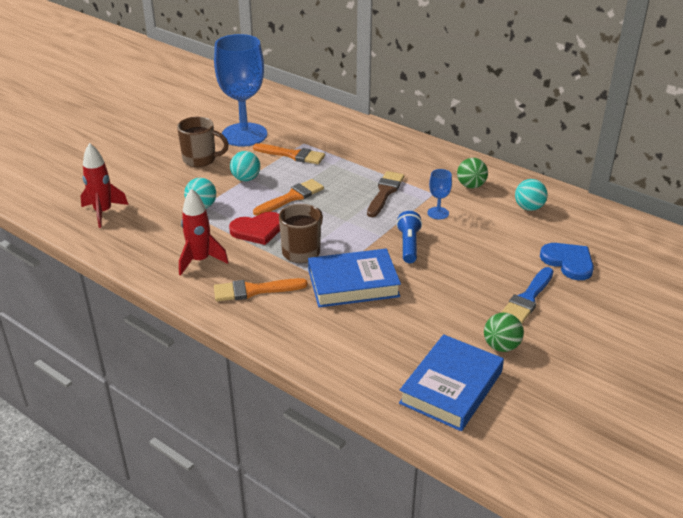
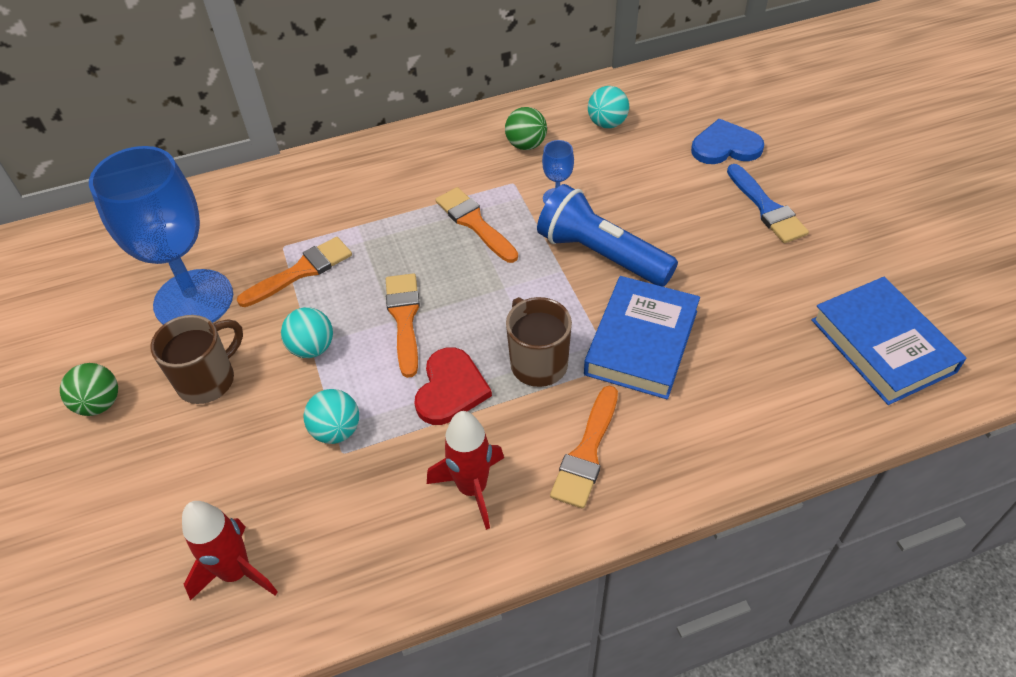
camera: 55 degrees left, 15 degrees up
(385, 192) = (474, 223): brown brush -> orange brush
(408, 245) = (601, 255): blue flashlight -> blue flashlight, size x1.67
(501, 346) = (835, 270): green ball -> green ball (99, 404)

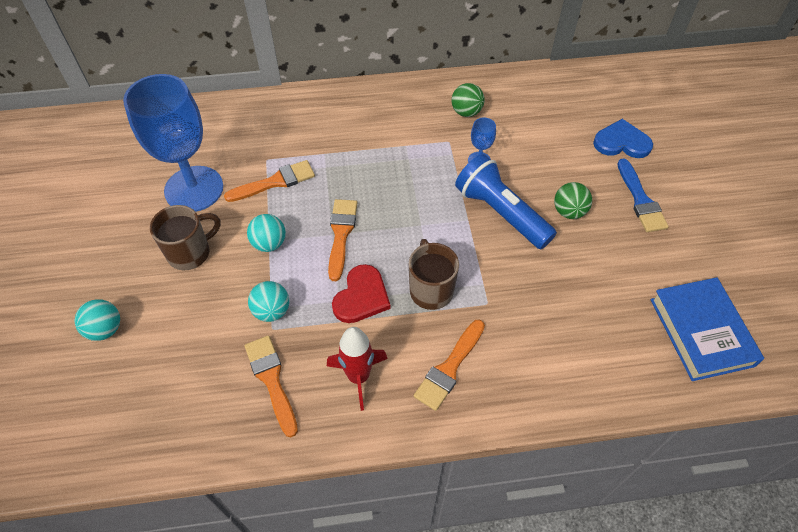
camera: 10 degrees right, 5 degrees up
(99, 404) = (112, 255): green ball -> green ball (569, 211)
(236, 572) = (178, 402): red rocket -> none
(474, 223) = (411, 168): orange brush -> orange brush (271, 380)
(607, 123) = (533, 106): turquoise ball -> turquoise ball (105, 329)
(641, 342) = (513, 290): blue book -> none

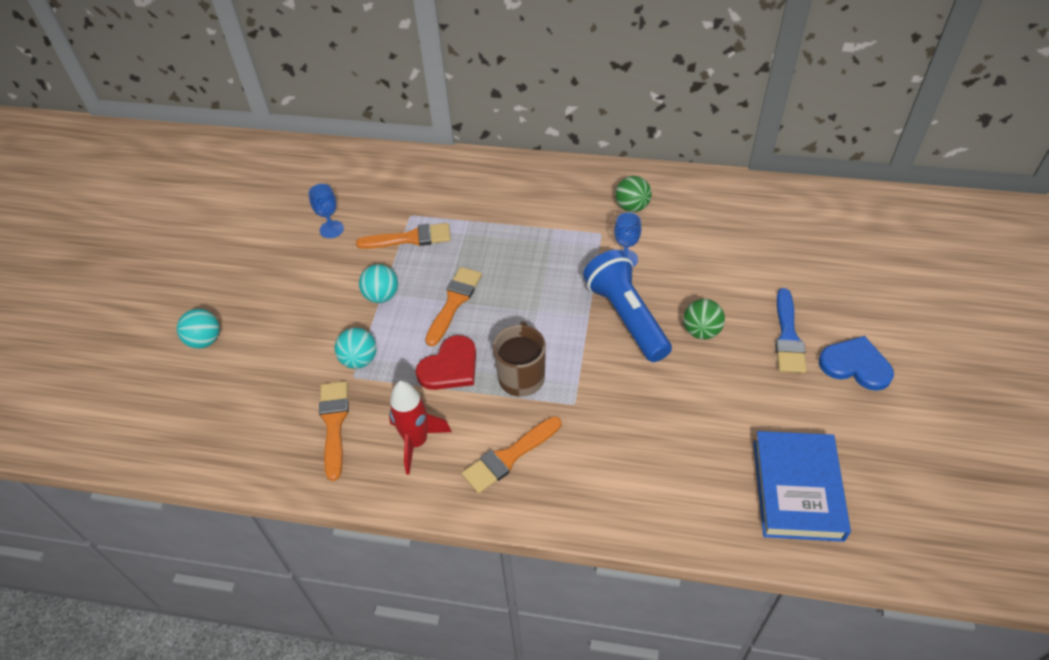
camera: 20 degrees right, 5 degrees down
(190, 253) = (306, 288): brown mug -> none
(194, 189) = (331, 229): blue goblet -> blue goblet, size x0.41
(621, 142) = (792, 271): blue heart -> blue heart (855, 365)

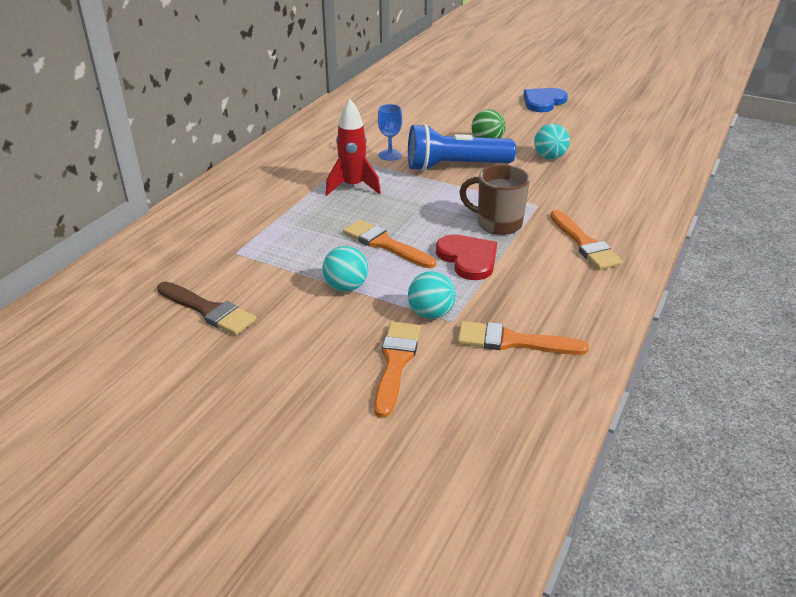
camera: 75 degrees left, 15 degrees down
(205, 340) = (328, 442): turquoise ball -> turquoise ball (549, 157)
(331, 229) = (208, 310): blue goblet -> brown brush
(410, 238) = (272, 257): orange brush -> orange brush (395, 363)
(416, 442) = (554, 291): red rocket -> red rocket (353, 186)
(632, 207) = (330, 141): green ball -> none
(788, 336) = (508, 115): blue brush -> none
(797, 489) = (640, 140): blue book -> none

